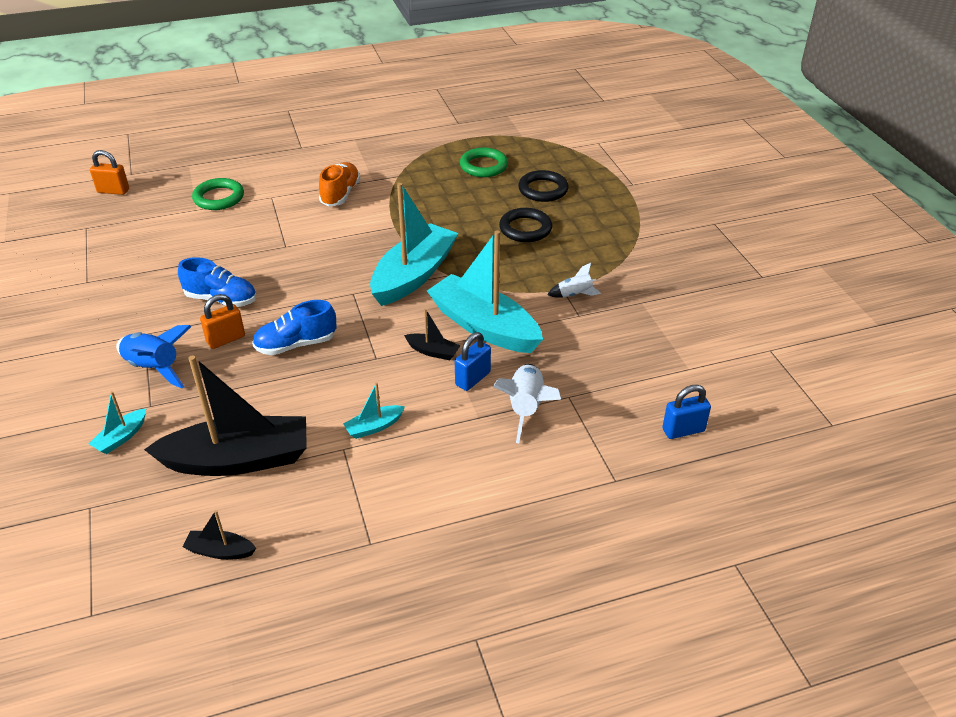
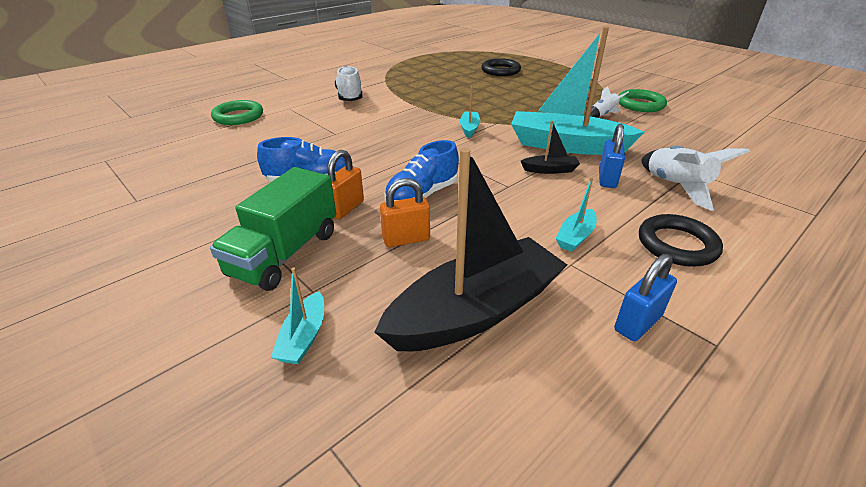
camera: 25 degrees left, 5 degrees down
(113, 191) = (119, 130): orange padlock -> orange padlock (406, 239)
(154, 368) = (285, 253): blue rocket -> green truck
(220, 551) = (571, 429): black boat -> none
(340, 194) = (350, 97): orange shoe -> white shoe
(413, 275) = (469, 129): turquoise boat -> turquoise boat, size x0.42
(483, 166) = (443, 67): green ring -> green ring (640, 104)
(525, 229) = (517, 90): black ring -> black ring (677, 245)
(683, 430) = (799, 169): blue padlock -> blue padlock (637, 323)

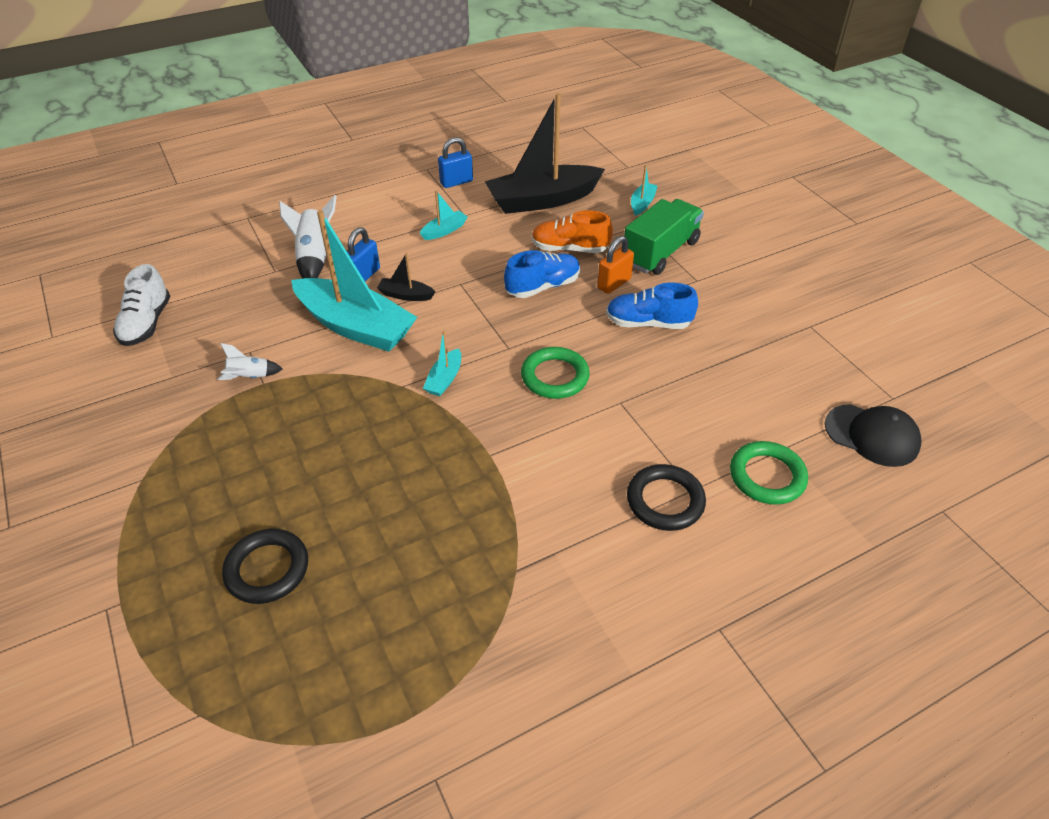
camera: 165 degrees left, 10 degrees up
(146, 139) = (872, 435): none -> black cap
(350, 97) = (592, 510): white shoe -> white shoe (146, 323)
(406, 239) = (569, 249): orange padlock -> orange shoe
(640, 104) = (169, 391): green ring -> green ring (555, 376)
(677, 245) = (380, 214): black ring -> black ring (665, 501)

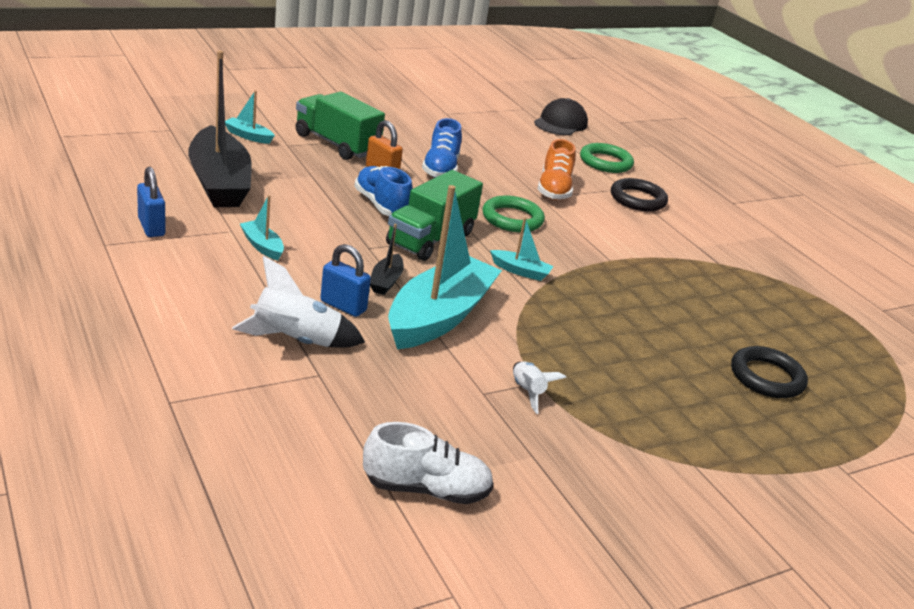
camera: 95 degrees left, 15 degrees down
(488, 319) = (431, 239): none -> green truck
(569, 249) = (319, 183): orange shoe -> orange shoe (554, 189)

